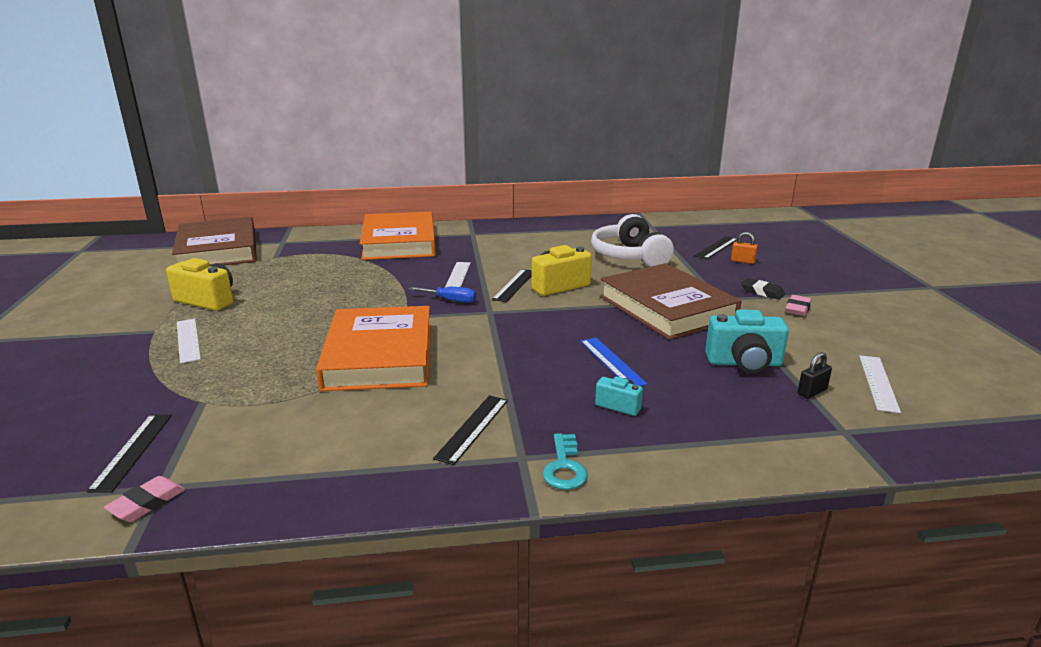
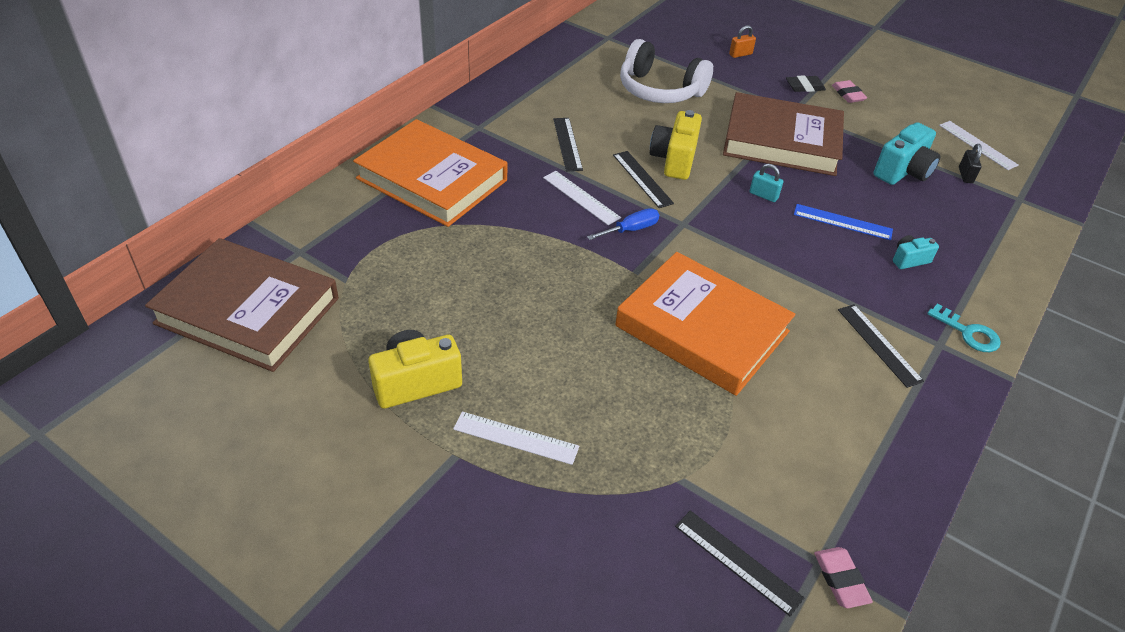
camera: 50 degrees left, 20 degrees up
(581, 324) = (763, 195): none -> turquoise padlock
(716, 247) = (698, 44): black ruler -> black ruler (567, 144)

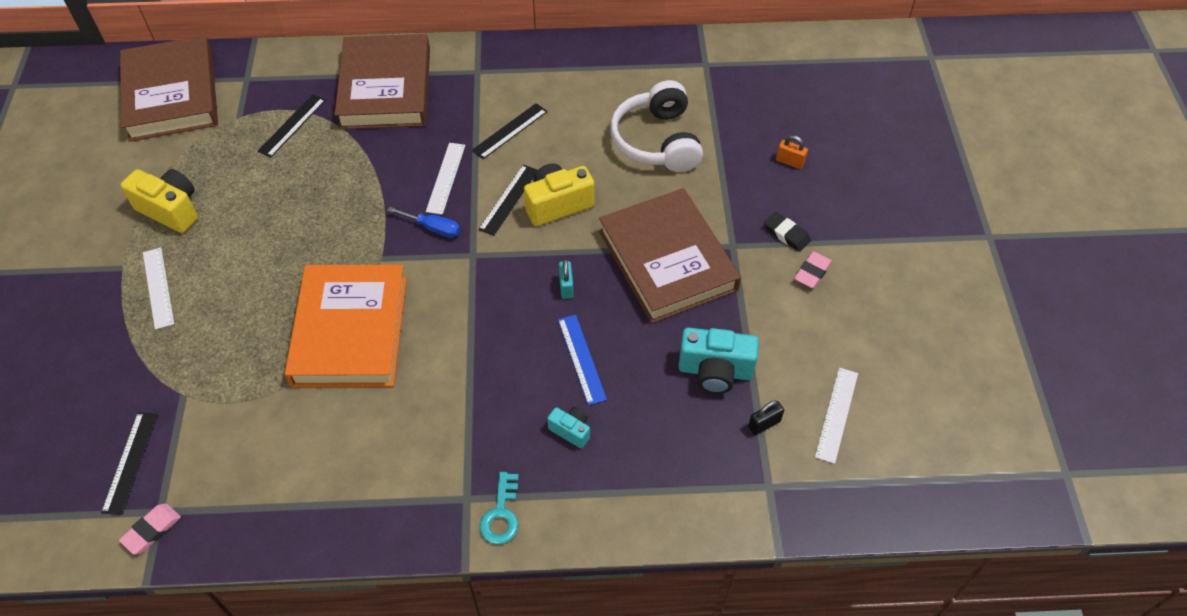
camera: 55 degrees right, 10 degrees up
(432, 179) = (385, 88): orange book -> brown book
(879, 344) = (429, 454): black ruler -> black ruler (292, 125)

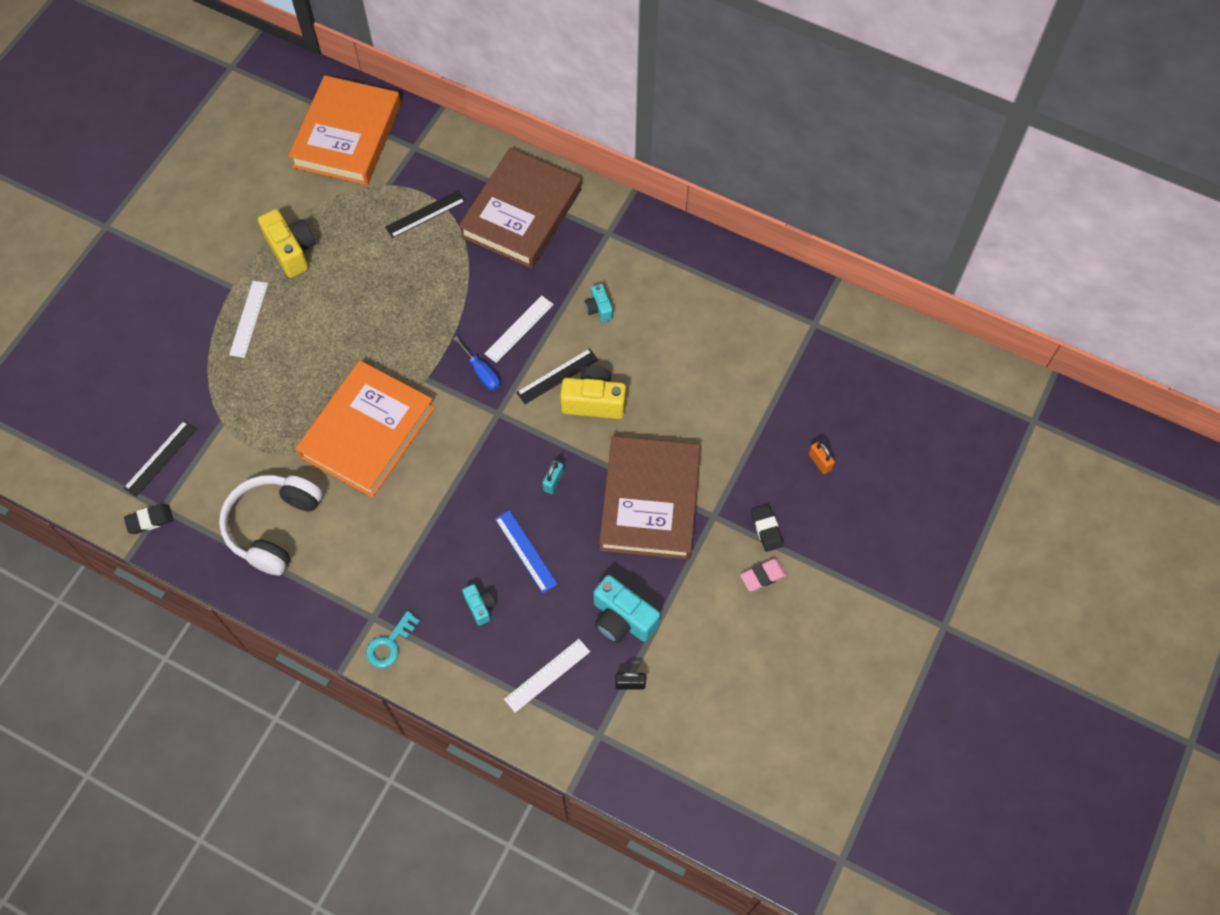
camera: 30 degrees right, 10 degrees up
(152, 530) = (150, 520): pink eraser -> black eraser
(172, 95) = (347, 135): brown book -> orange book
(510, 131) = (599, 309): black ruler -> turquoise camera
(581, 359) = (525, 551): blue ruler -> blue ruler turned 45 degrees counterclockwise
(657, 141) = (717, 382): white headphones -> white headphones (273, 526)
(836, 414) = (693, 708): white ruler -> white ruler (547, 675)

